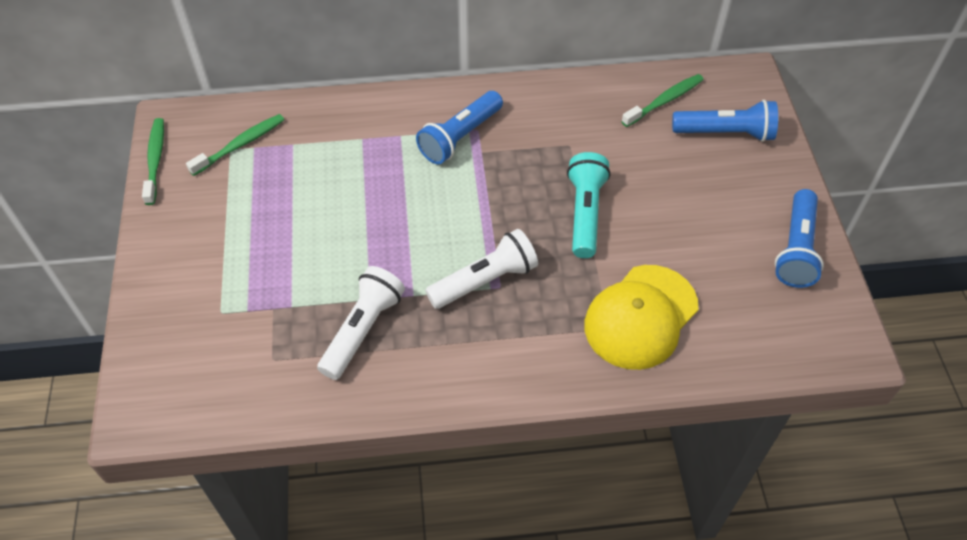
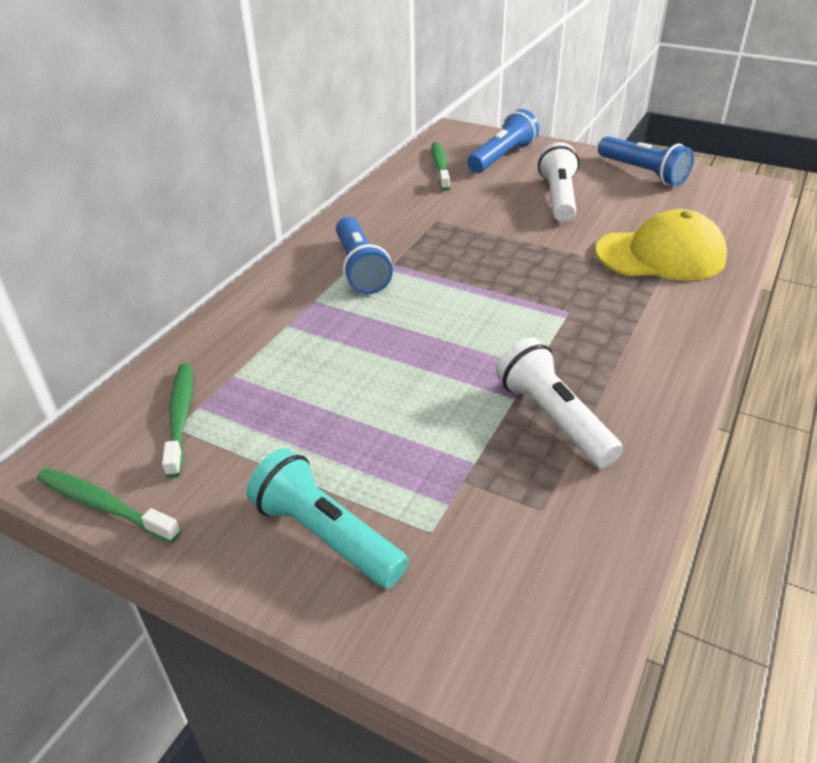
camera: 55 degrees left, 15 degrees down
(484, 281) = (553, 317): white flashlight -> white flashlight (558, 198)
(585, 213) = (523, 240): turquoise flashlight -> turquoise flashlight (326, 535)
(641, 317) = (660, 255): yellow cap -> yellow cap turned 75 degrees counterclockwise

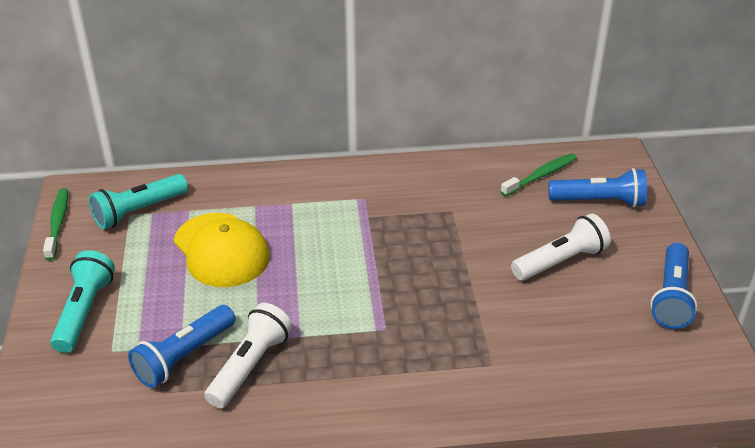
camera: 55 degrees right, 0 degrees up
(180, 417) = (139, 211): green toothbrush -> turquoise flashlight
(360, 268) = (348, 204): blue flashlight -> blue flashlight (184, 356)
(660, 255) = (522, 355): yellow cap -> yellow cap (221, 250)

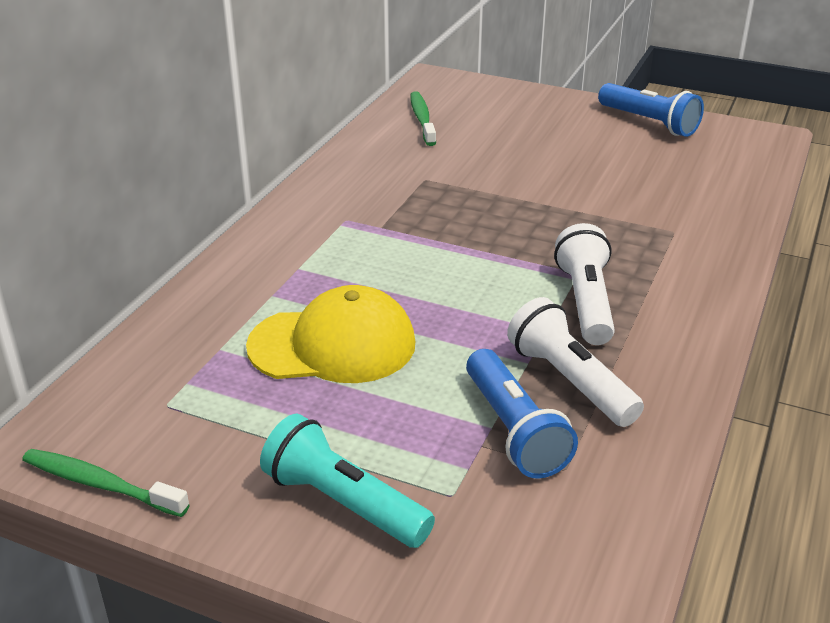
camera: 60 degrees left, 5 degrees down
(139, 211) = (168, 394): turquoise flashlight -> none
(560, 261) = (558, 152): white flashlight -> white flashlight (586, 302)
(599, 201) = (491, 107): blue flashlight -> none

